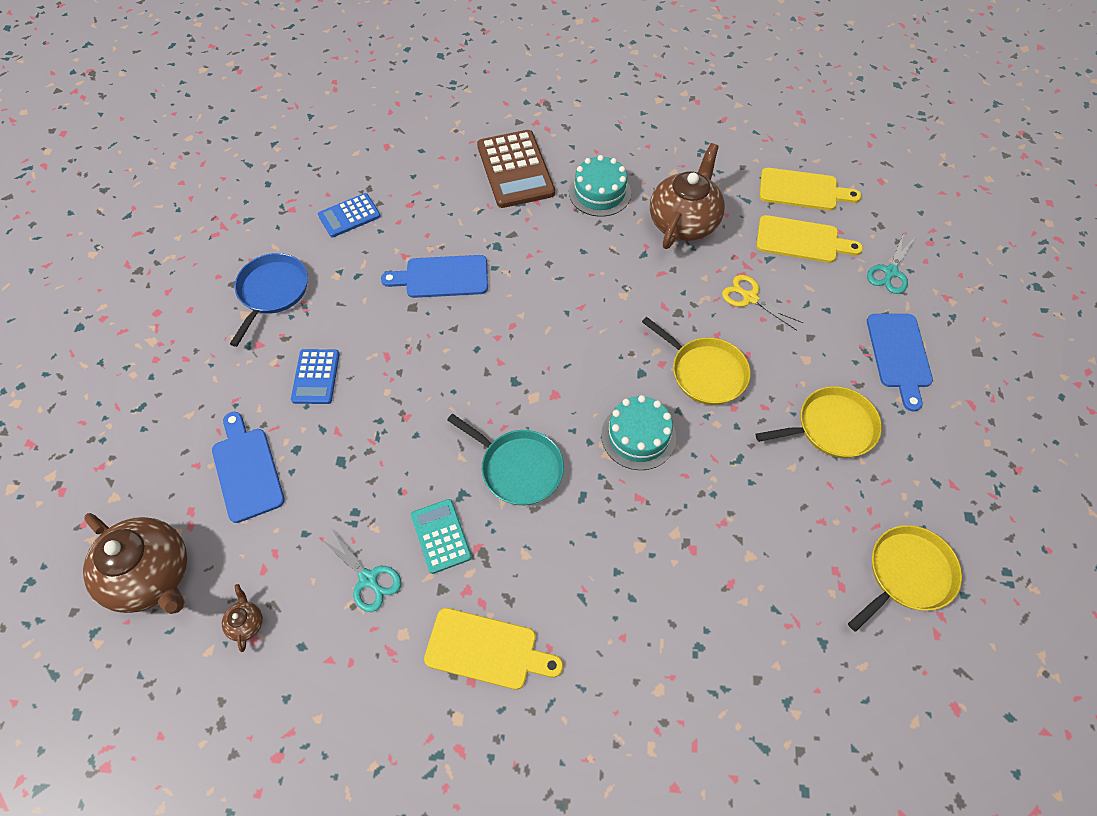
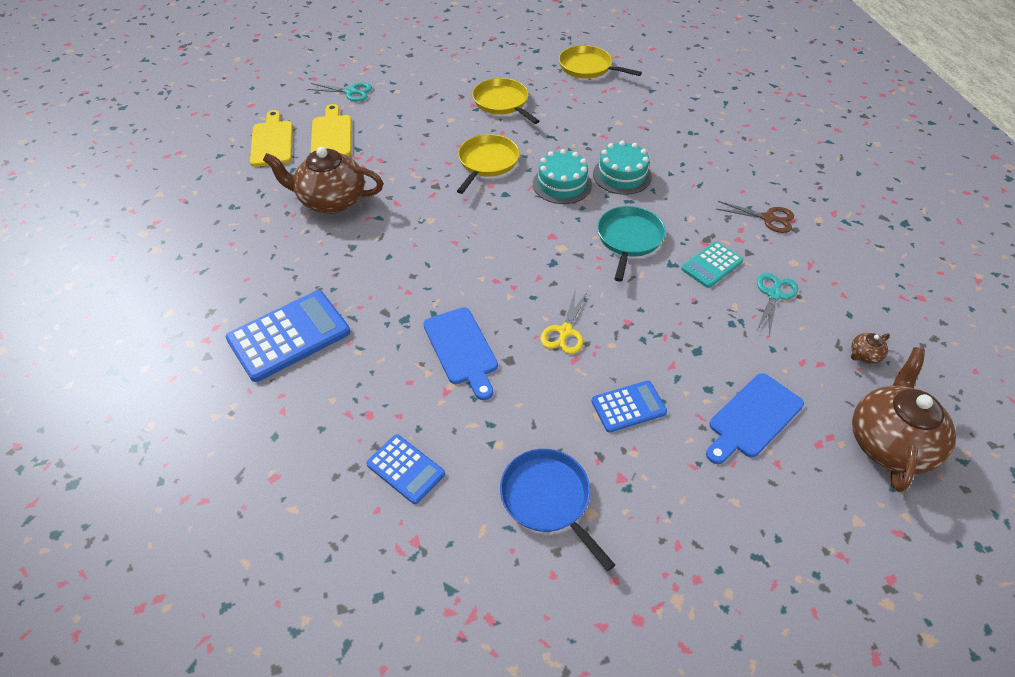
camera: 110 degrees left, 10 degrees down
(272, 292) = (548, 499): blue pan -> blue pan turned 60 degrees clockwise
(486, 649) = (768, 218): yellow cutting board -> brown scissors
(515, 169) = (289, 336): brown calculator -> blue calculator
(600, 192) = (307, 262): turquoise cake -> turquoise cake (622, 175)
(750, 298) = (403, 152): yellow scissors -> yellow scissors (565, 331)
(899, 355) = (427, 82): blue cutting board -> none

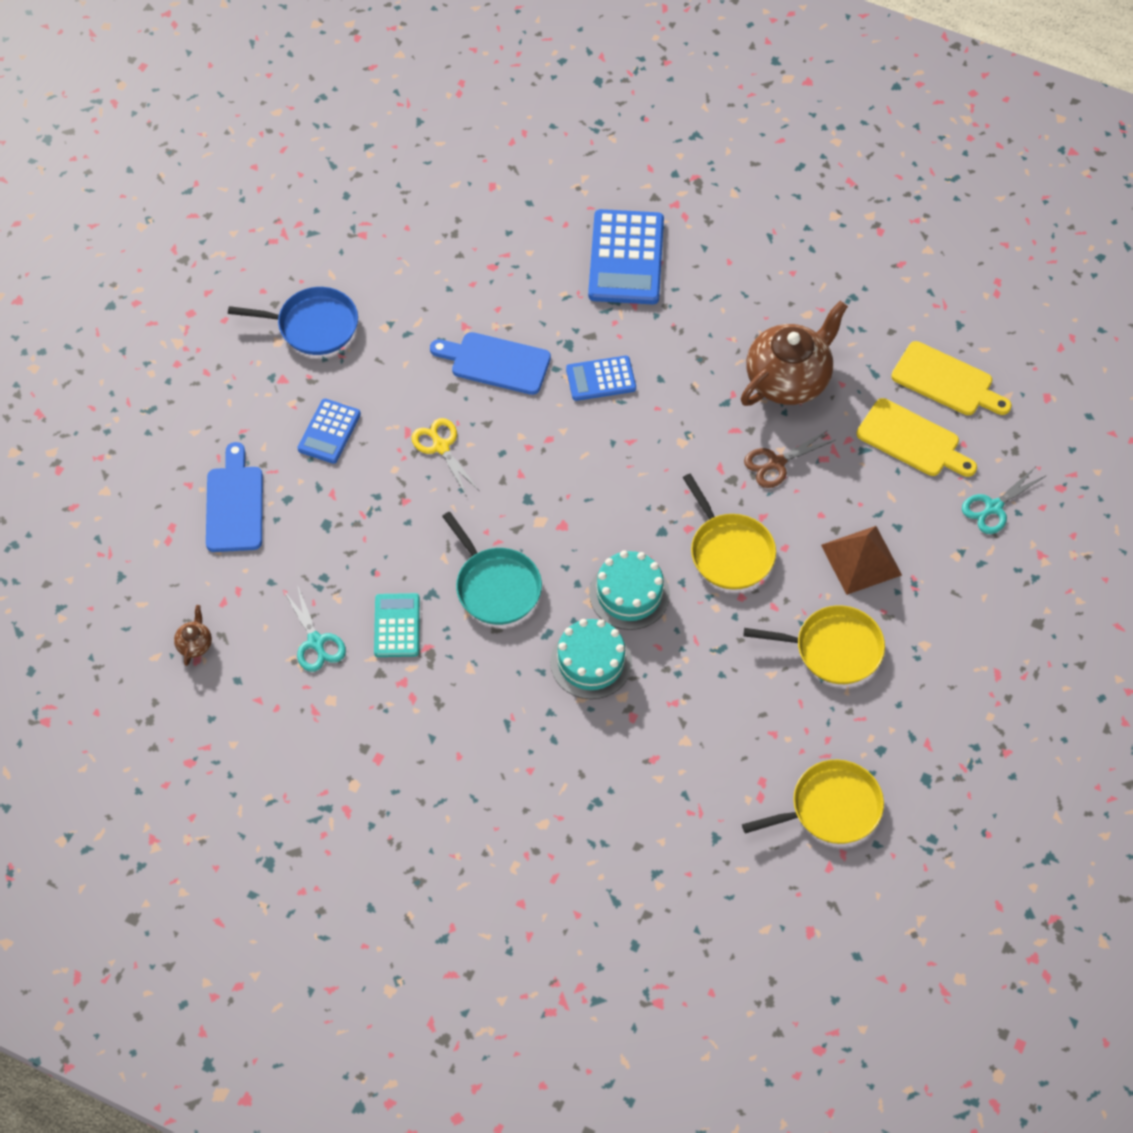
camera: 130 degrees right, 10 degrees up
(405, 469) = (422, 261): blue calculator -> blue calculator (601, 379)
(436, 118) = (861, 559): none -> brown pyramid
(768, 218) = (401, 738): brown scissors -> brown scissors (776, 463)
(889, 442) = (122, 575): brown teapot -> none

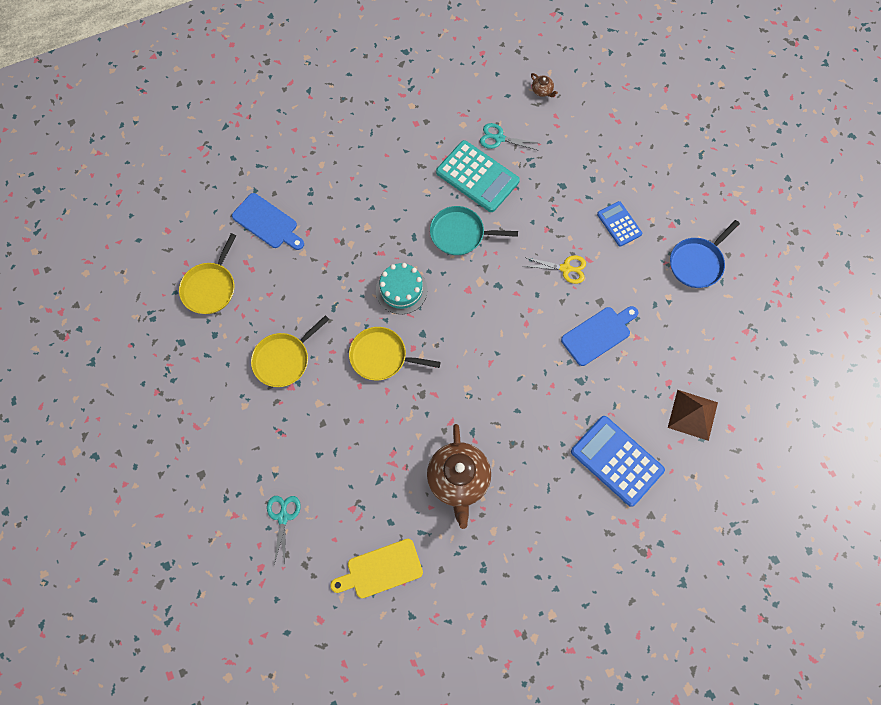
camera: 130 degrees right, 10 degrees up
(234, 504) = (609, 154): blue cutting board -> blue cutting board (267, 223)
(397, 626) = (477, 177): turquoise calculator -> turquoise calculator, size x1.74
(591, 662) = (381, 244): turquoise cake -> none
(601, 379) = (543, 379): blue calculator -> none
(776, 463) = (411, 425): brown scissors -> none
(861, 559) = (318, 417): brown pyramid -> brown pyramid (692, 414)
(912, 440) = (361, 512): yellow cutting board -> none

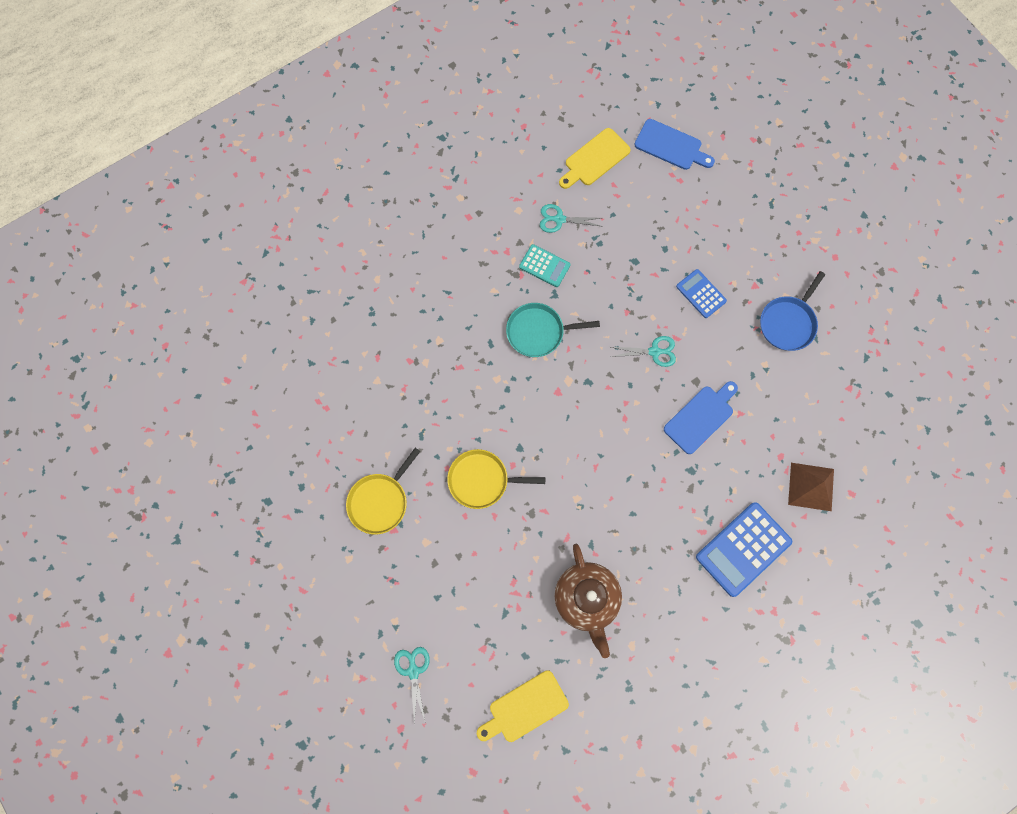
camera: 10 degrees left, 5 degrees up
(210, 287) = (286, 436): yellow pan -> none
(267, 223) = (332, 354): blue cutting board -> blue cutting board (671, 146)
(401, 290) = (488, 404): turquoise cake -> none
(477, 177) = (544, 266): turquoise calculator -> turquoise calculator, size x0.58
(542, 91) = (595, 159): brown teapot -> yellow cutting board
(565, 268) = (654, 351): yellow scissors -> turquoise scissors
(617, 461) = (743, 549): blue calculator -> blue calculator turned 75 degrees counterclockwise

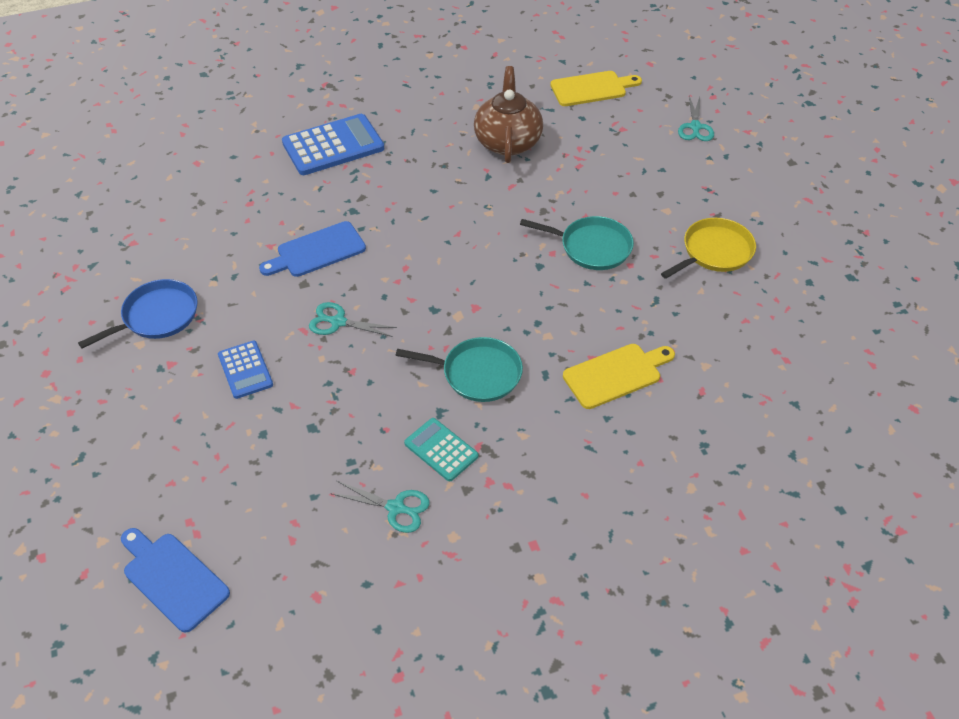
camera: 165 degrees left, 25 degrees down
(482, 480) = (591, 247): yellow pan -> turquoise pan
(595, 159) = (302, 587): yellow cutting board -> yellow cutting board (616, 375)
(811, 486) = (234, 175): brown pyramid -> none

